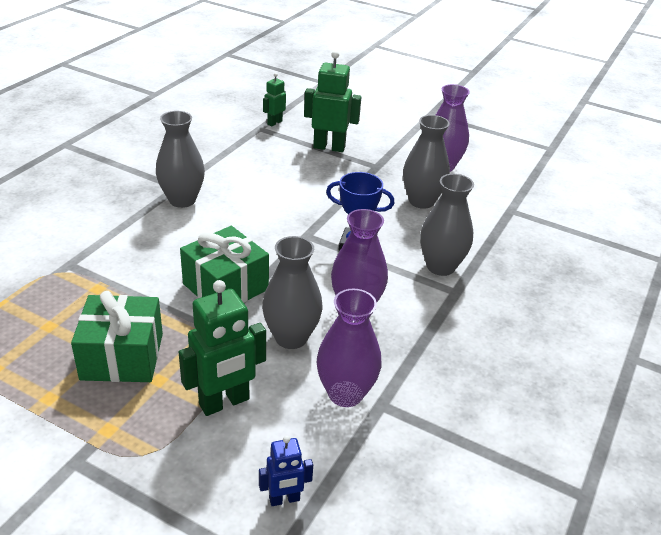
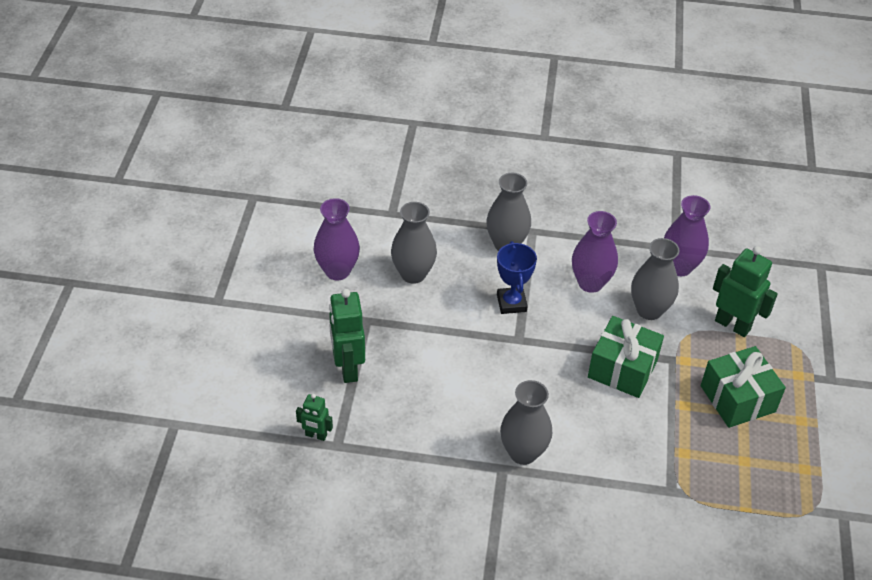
camera: 110 degrees left, 10 degrees up
(284, 499) = (776, 273): blue robot -> none

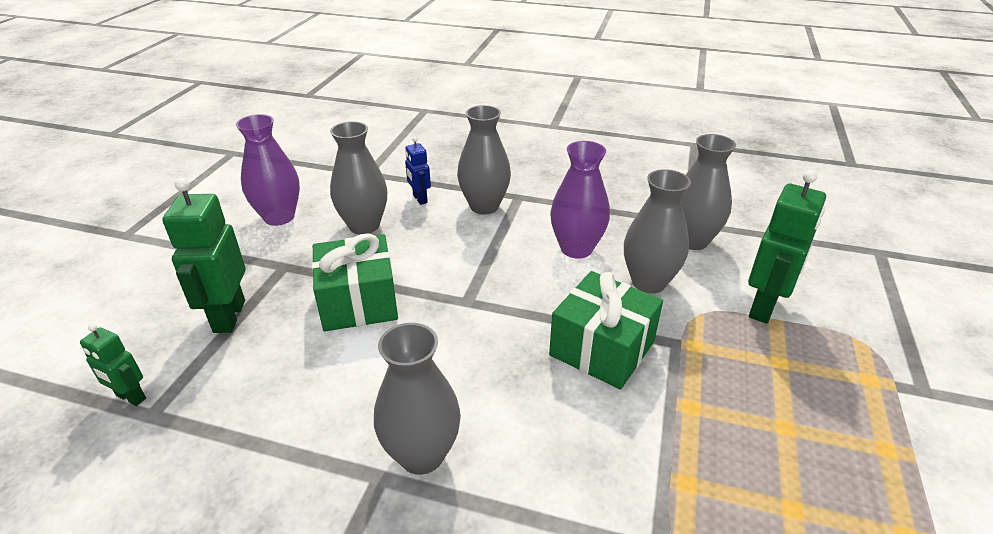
camera: 10 degrees right, 10 degrees down
(449, 241) = (419, 199): none -> blue robot
(511, 303) = (471, 262): blue trophy -> none
(679, 267) = (692, 240): purple vase -> grey vase
(732, 325) = (764, 307): green robot -> green robot turned 75 degrees clockwise
(737, 399) = (775, 405): green gift -> green gift (358, 302)

